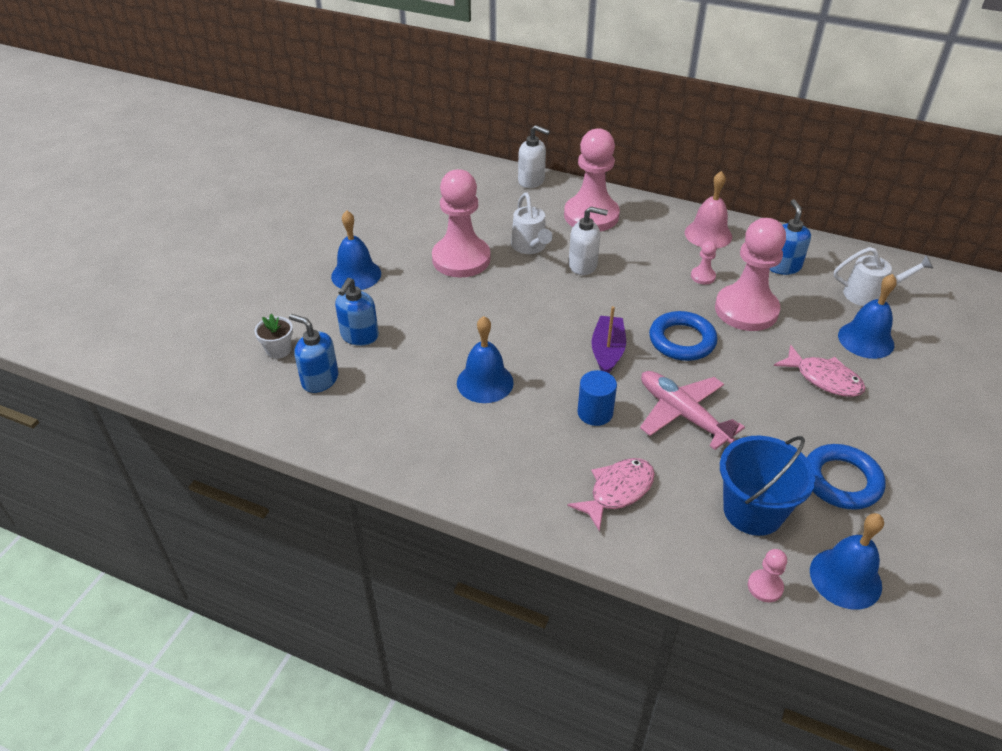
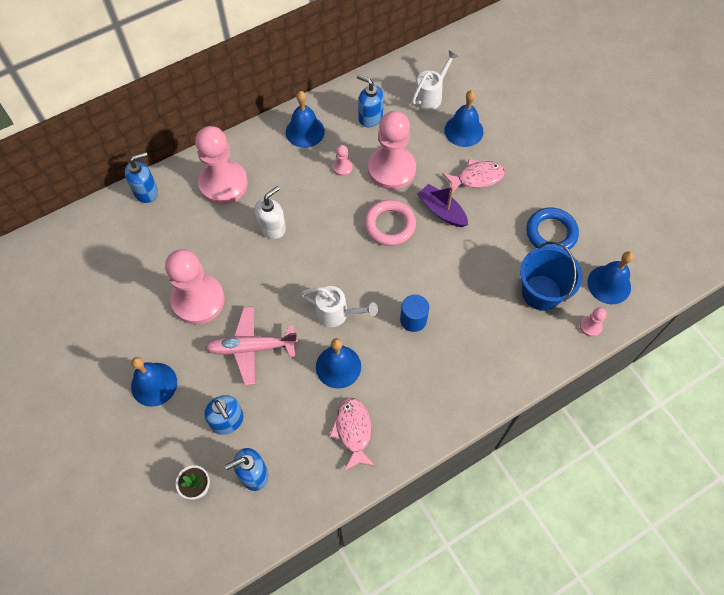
camera: 55 degrees left, 20 degrees up
(530, 247) = (224, 246): white watering can -> white watering can (337, 314)
(531, 181) = (146, 191): white soap dispenser -> blue soap dispenser
(607, 351) = (366, 274): purple boat -> purple boat (441, 211)
(617, 491) = (481, 352): pink fish -> pink fish (353, 431)
(682, 340) = (390, 225): blue ring -> pink ring
(683, 414) = (449, 272): pink plane -> pink plane (252, 348)
(708, 234) = (305, 131): pink bell -> blue bell

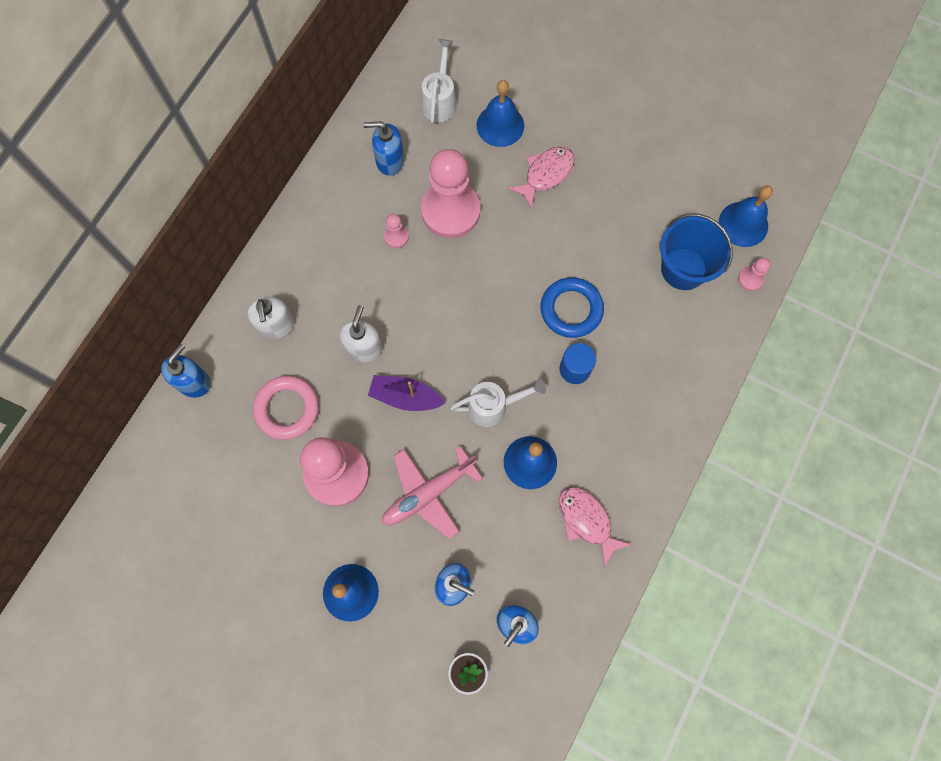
camera: 30 degrees left, 10 degrees up
(223, 184) = (276, 325): pink pawn -> white soap dispenser
(305, 131) = (328, 215): blue bell -> none
(390, 225) = (488, 277): pink ring -> pink ring (287, 409)
(441, 211) = (532, 231): purple boat -> purple boat (405, 397)
(551, 233) = (656, 197): blue ring -> blue ring (571, 309)

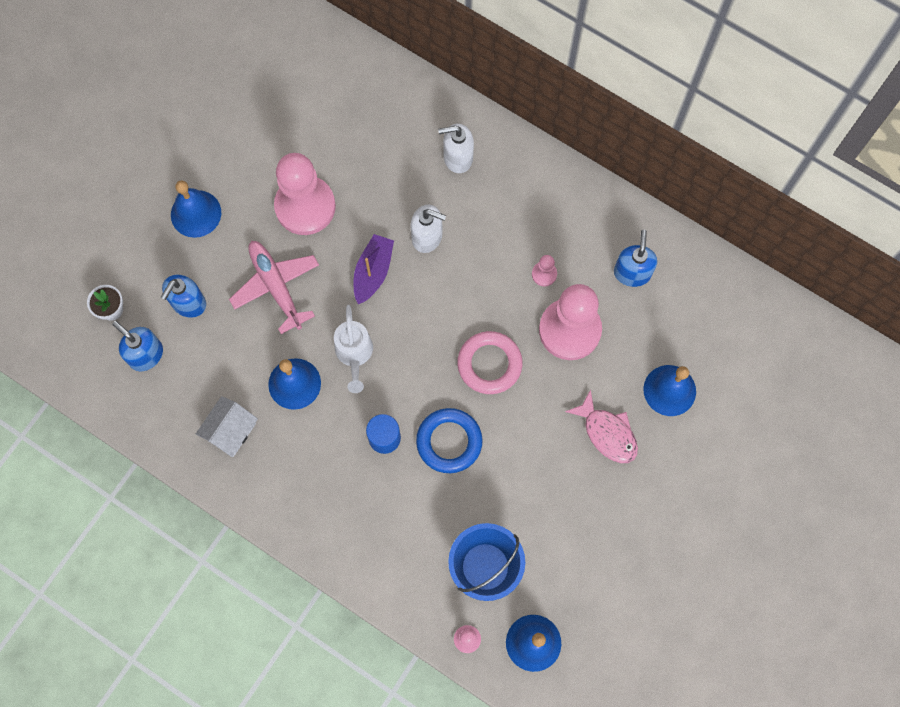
camera: 95 degrees right, 0 degrees up
(194, 382) = (408, 85): blue soap dispenser -> none
(287, 409) = (373, 165): pink ring -> pink ring (489, 364)
(440, 101) = (702, 329): white watering can -> none
(587, 521) = (230, 431): pink fish -> white house

